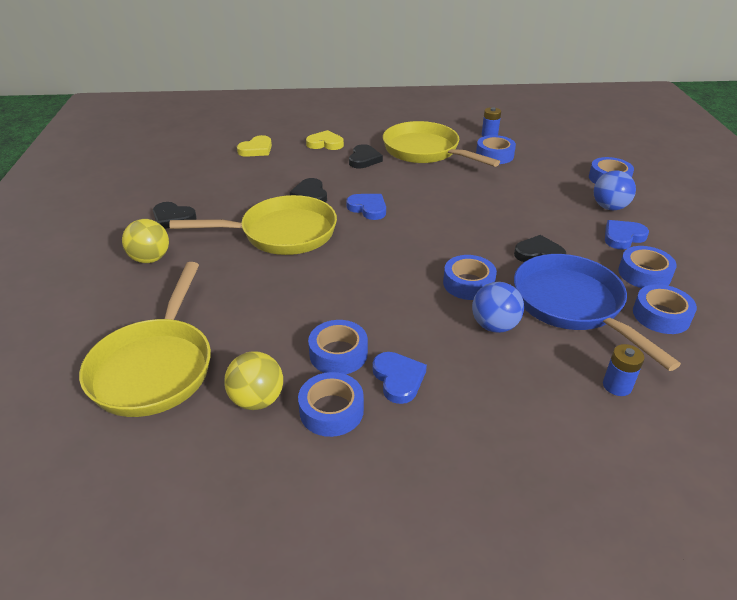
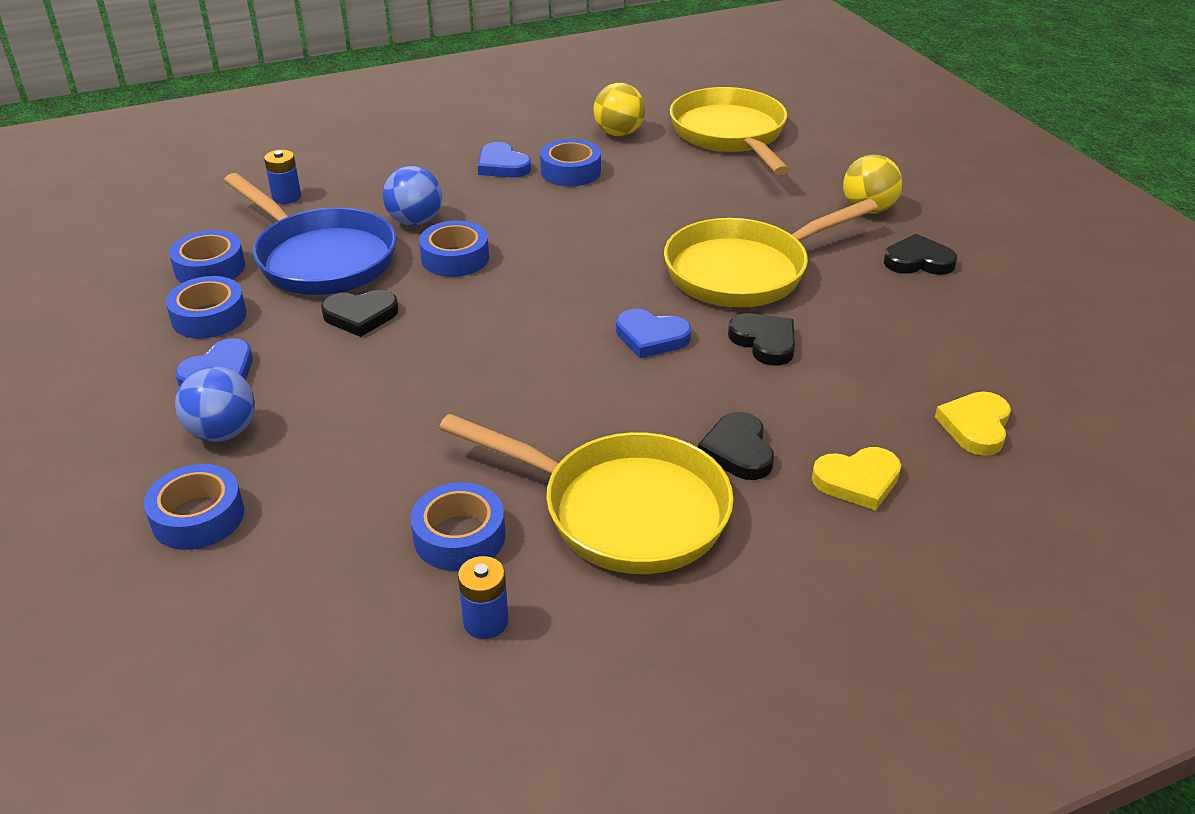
camera: 160 degrees right, 0 degrees up
(331, 411) = (550, 138): blue tape -> none

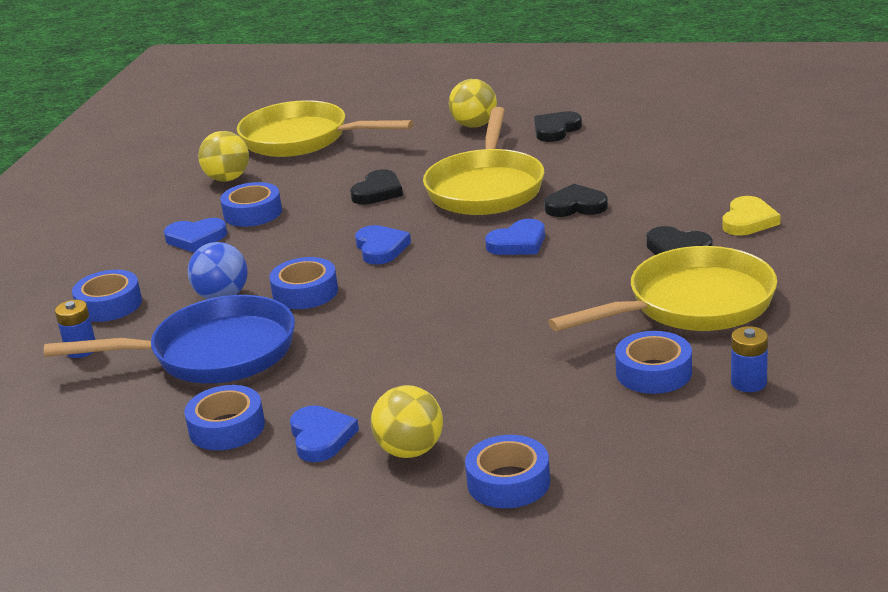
camera: 50 degrees left, 10 degrees down
(210, 268) = (145, 413): blue tape -> blue tape (109, 305)
(223, 432) = (410, 451): blue ball -> yellow ball
(360, 316) = (329, 353): black heart -> black heart (378, 192)
(568, 263) = (381, 248): none -> blue heart
(975, 426) = (739, 170): yellow heart -> none

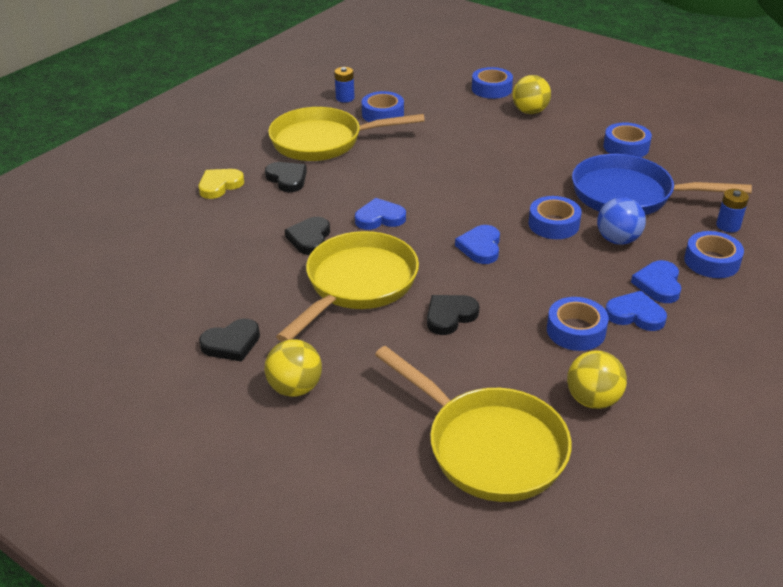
camera: 160 degrees left, 10 degrees up
(321, 437) = (573, 129): blue heart -> blue heart (658, 284)
(576, 206) = (310, 238): black heart -> black heart turned 75 degrees clockwise

